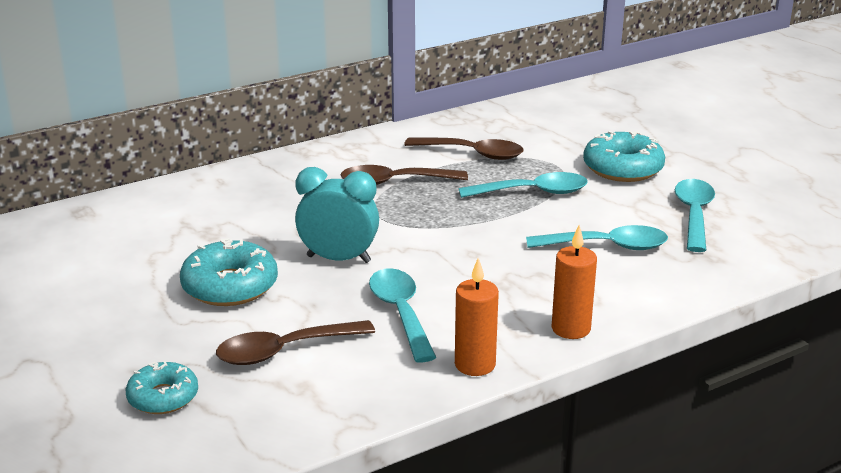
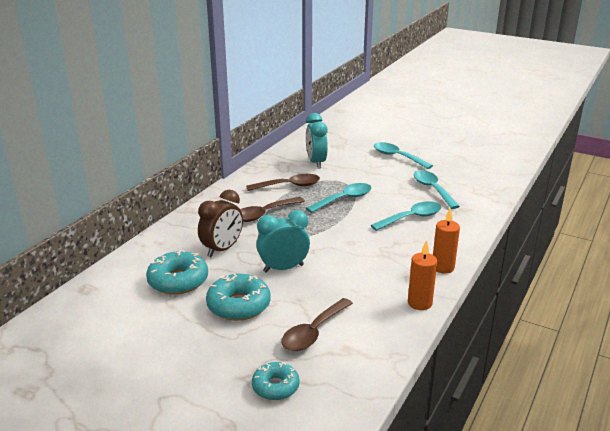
camera: 30 degrees left, 0 degrees up
(288, 212) = (222, 249): none -> brown clock
(401, 313) = (351, 288): turquoise spoon -> turquoise spoon (397, 157)
(551, 131) = (316, 162): none -> turquoise clock
(622, 168) = (373, 174): turquoise donut -> turquoise donut (178, 281)

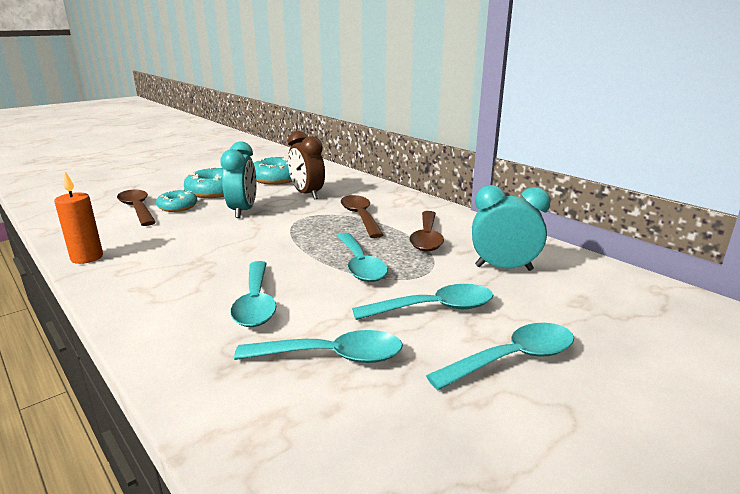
camera: 110 degrees right, 5 degrees down
(275, 387) = (108, 191): turquoise donut -> turquoise donut (177, 207)
(373, 174) = (434, 308): none -> turquoise spoon
(443, 267) = (115, 290): orange candle -> none

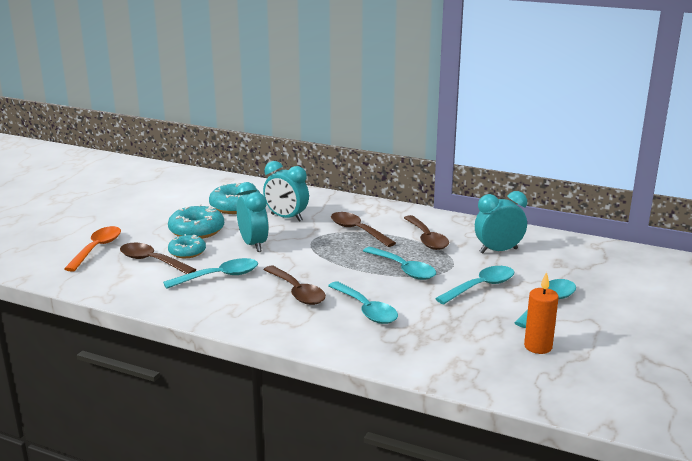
camera: 25 degrees left, 0 degrees up
(87, 257) = (186, 310): orange candle -> orange candle (538, 347)
(116, 191) = (97, 249): none -> orange spoon
(213, 264) = (297, 292): none -> brown spoon
(307, 194) = (286, 218): brown clock -> turquoise clock
(332, 356) = (452, 327): turquoise spoon -> turquoise spoon (219, 276)

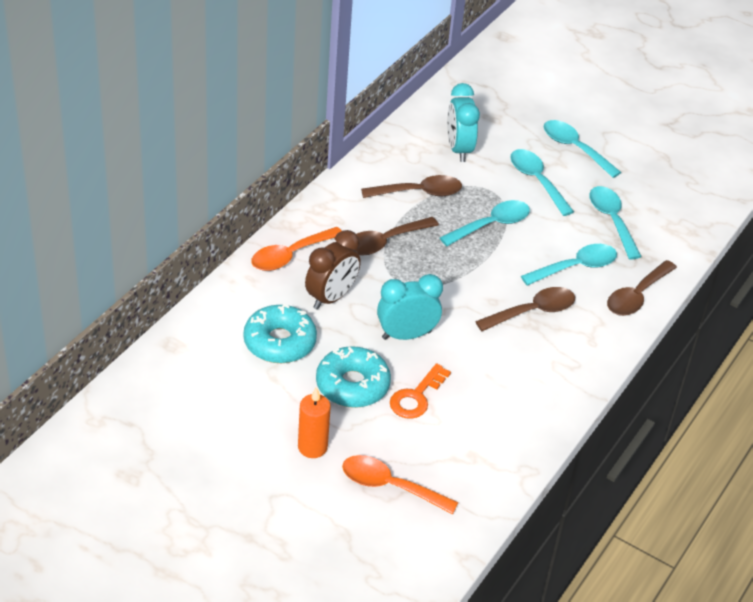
camera: 85 degrees left, 20 degrees up
(152, 261) = (437, 430): brown spoon -> brown spoon (636, 296)
(187, 252) = (416, 396): turquoise donut -> orange key
(219, 276) = (488, 371): turquoise spoon -> turquoise spoon (612, 220)
(286, 218) = (331, 297): turquoise clock -> brown clock
(326, 202) = (290, 255): none -> orange spoon
(538, 347) = (649, 176): orange candle -> orange candle (312, 447)

